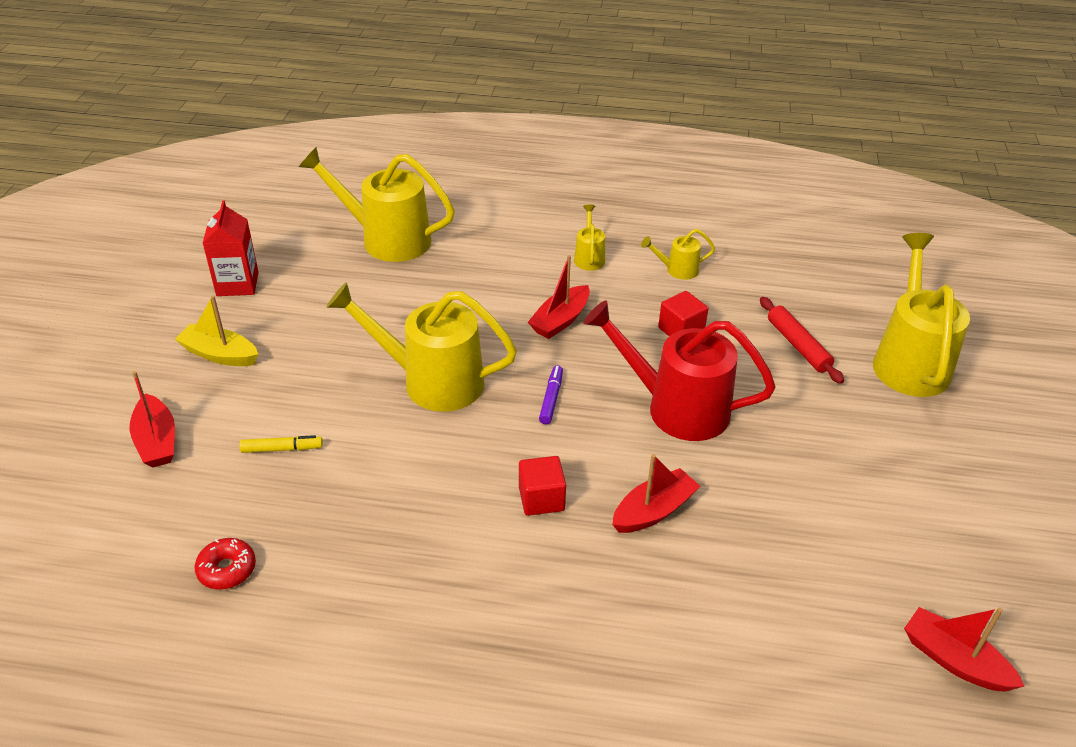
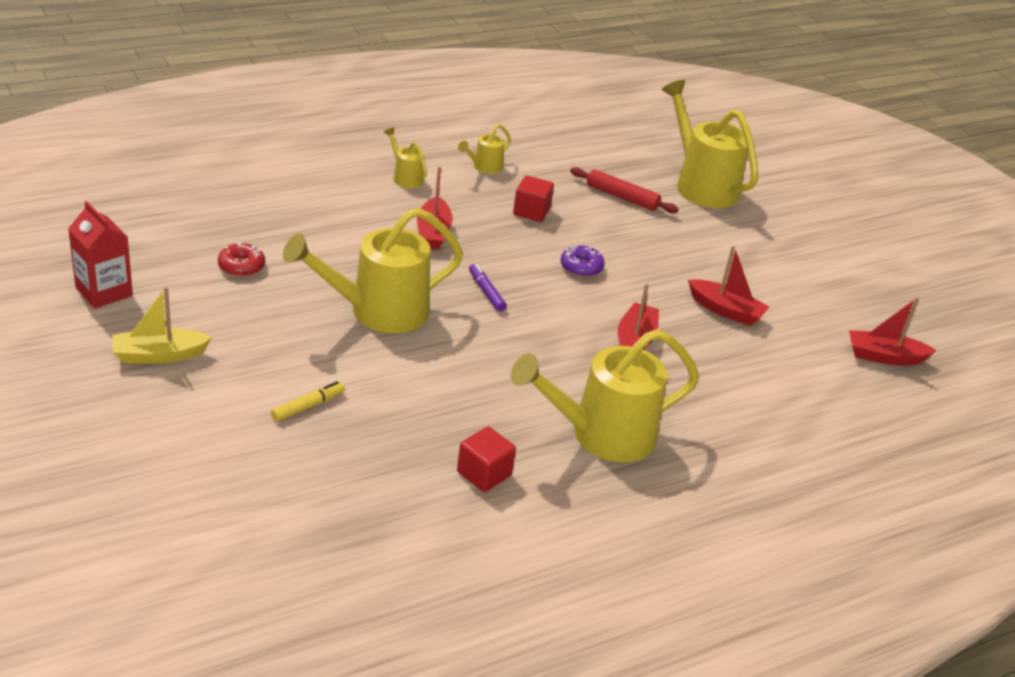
camera: 40 degrees left, 5 degrees down
(157, 441) = (183, 444): red boat -> red boat (725, 310)
(227, 569) = (365, 508): red donut -> red donut (241, 266)
(386, 239) = (208, 212): yellow watering can -> yellow watering can (600, 435)
(541, 499) = (551, 363): red cube -> red cube (484, 474)
(675, 407) = (581, 267): red watering can -> purple donut

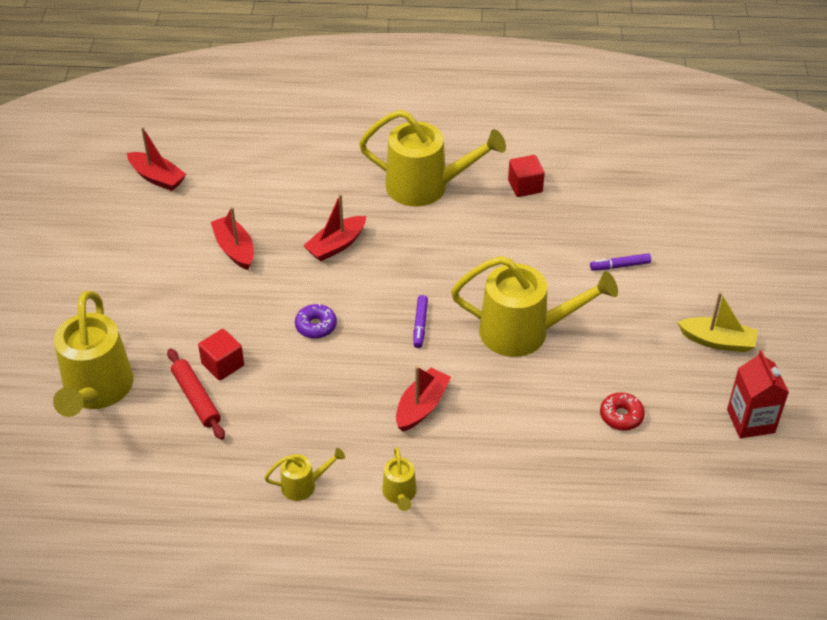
camera: 145 degrees left, 10 degrees up
(307, 406) = (620, 266): yellow marker -> purple marker
(531, 212) = (305, 405): red cube -> red cube (223, 364)

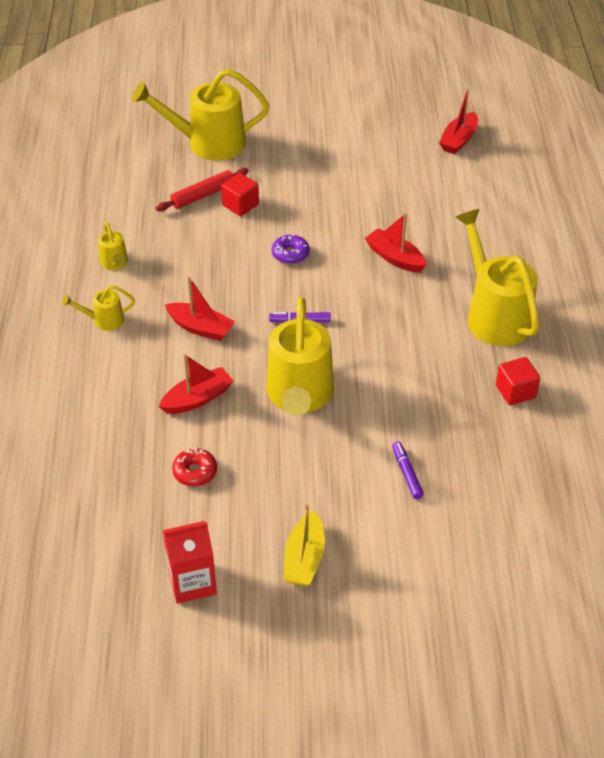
camera: 85 degrees right, 0 degrees up
(234, 249) = (377, 196): red boat -> red boat (197, 399)
(427, 187) = (493, 315): yellow watering can -> yellow watering can turned 150 degrees clockwise

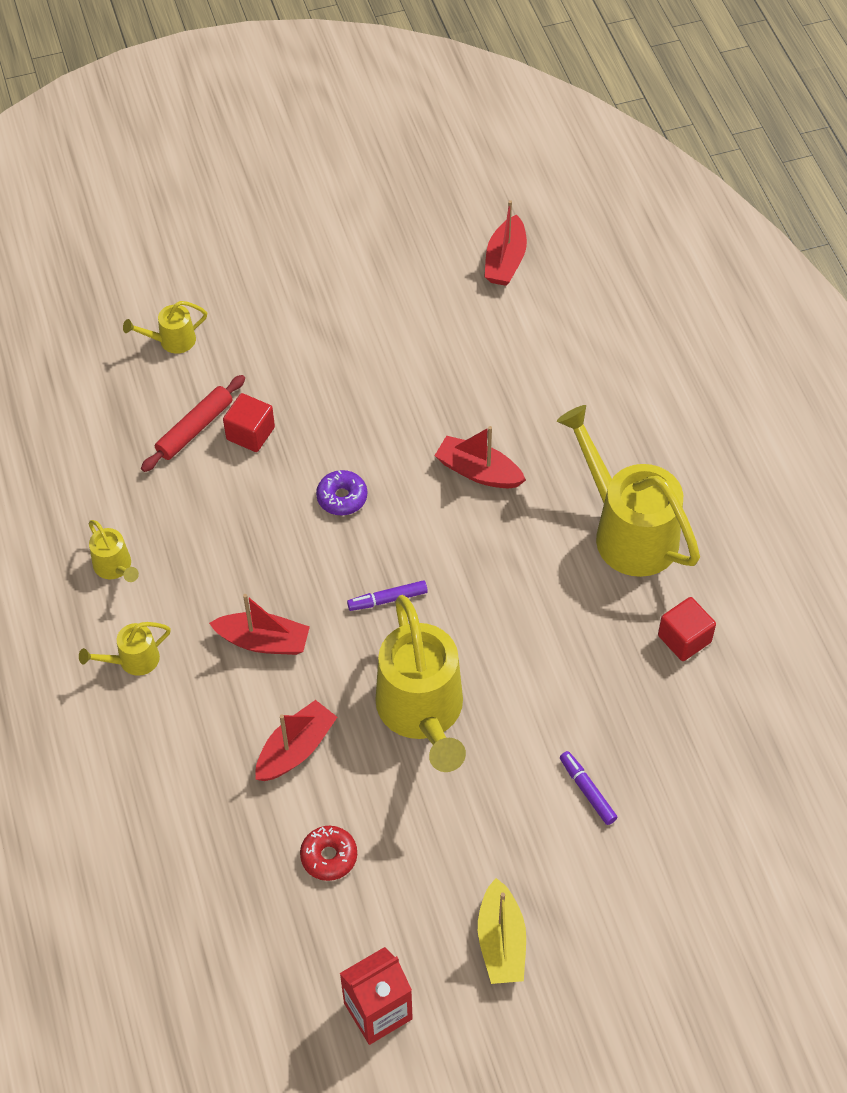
camera: 15 degrees left, 10 degrees up
(207, 143) = (171, 341): yellow watering can -> yellow watering can, size x0.46

